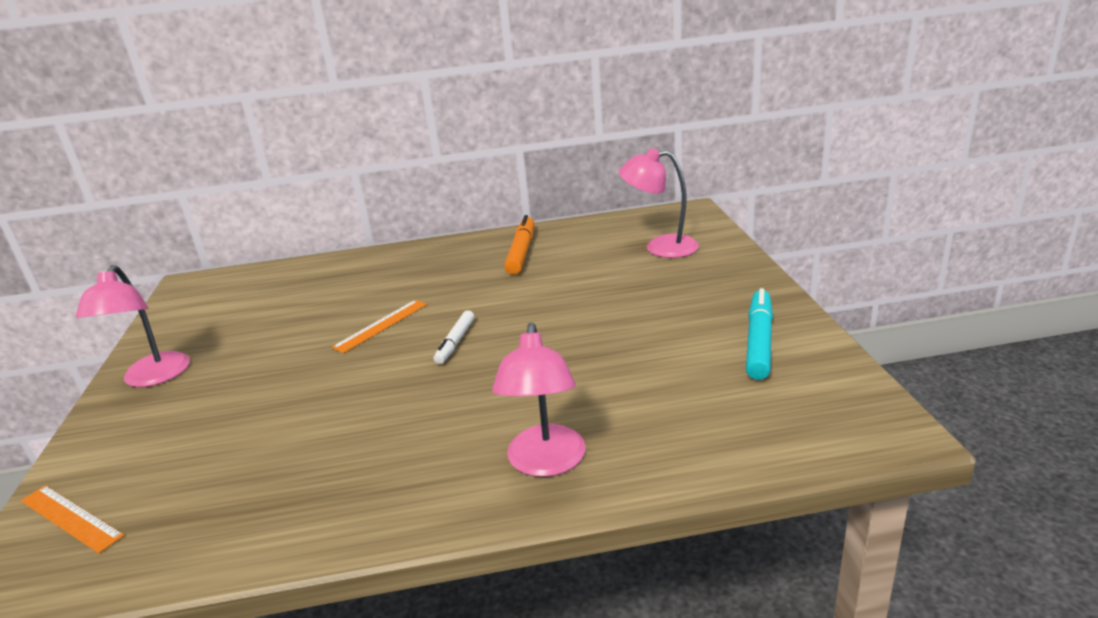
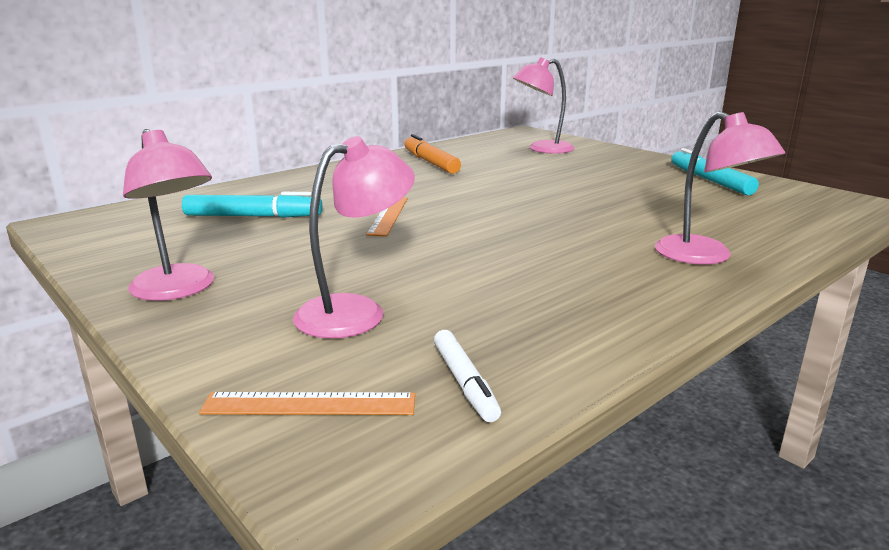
camera: 35 degrees left, 5 degrees down
(207, 437) = (356, 311): none -> pink lamp
(294, 303) = (253, 216): none -> turquoise marker
(455, 342) = (485, 214): white marker -> white marker (464, 383)

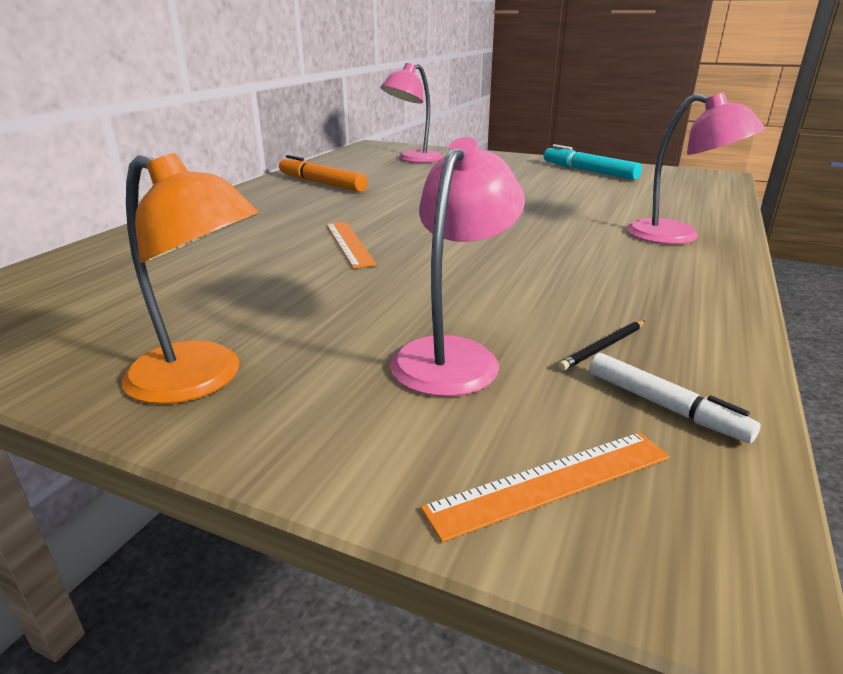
camera: 25 degrees left, 5 degrees up
(178, 290) = (202, 379): pink lamp -> orange lamp
(253, 216) = (190, 269): turquoise marker -> none
(480, 332) = (603, 347): none -> black pencil

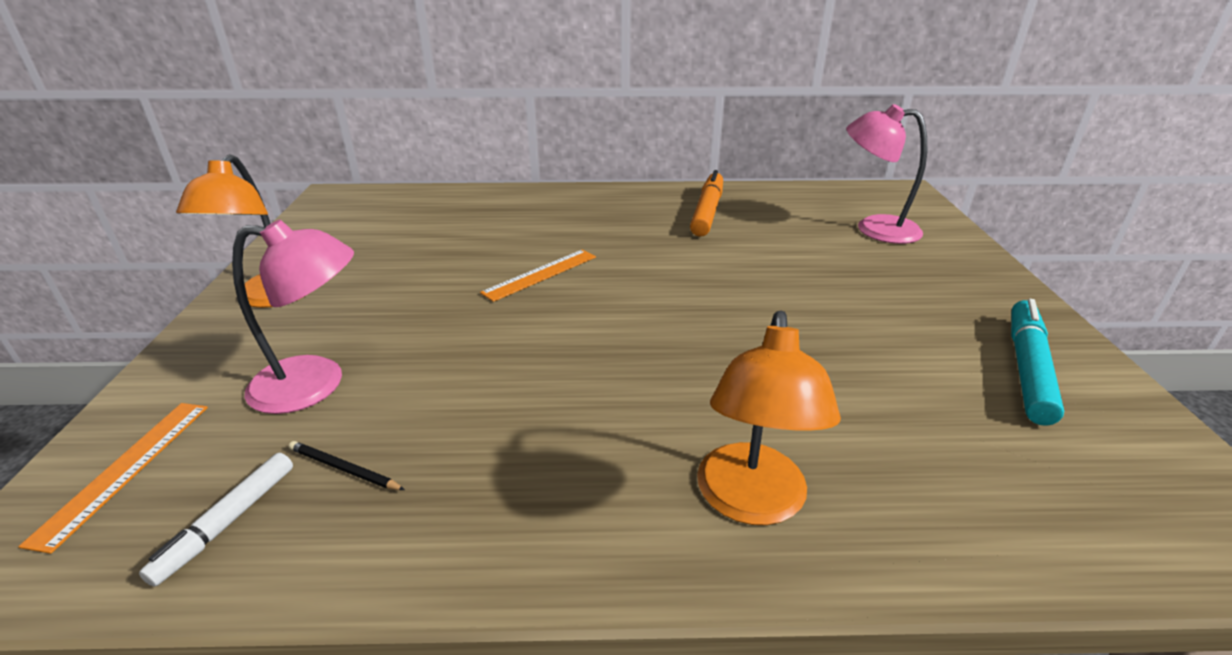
camera: 65 degrees right, 5 degrees up
(551, 482) = (125, 469): orange ruler -> orange ruler turned 60 degrees clockwise
(677, 236) = (751, 502): pink lamp -> orange lamp

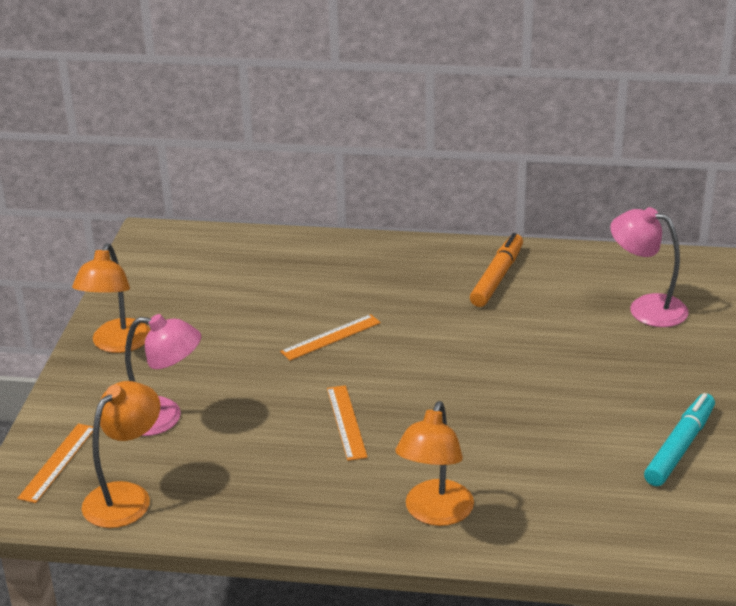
camera: 10 degrees right, 0 degrees up
(227, 522) = (126, 496): white marker -> orange lamp
(344, 469) = (189, 473): black pencil -> none
(579, 370) = (346, 422): none -> orange ruler

